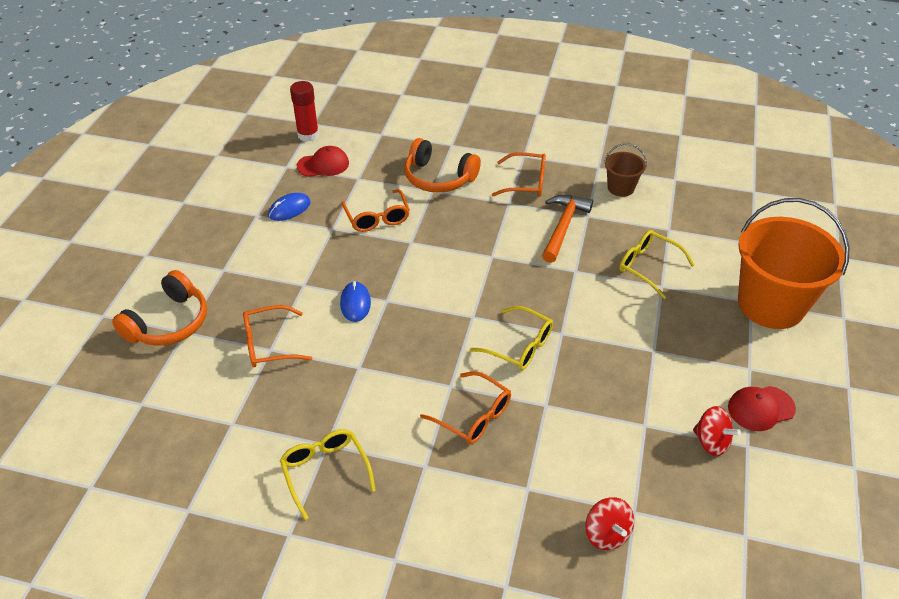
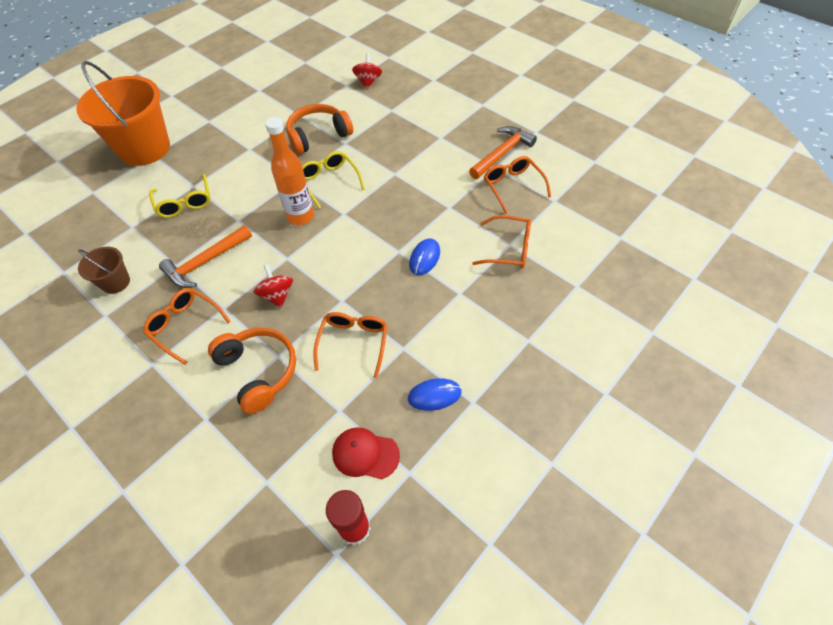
camera: 150 degrees left, 10 degrees up
(169, 323) = (590, 300): orange headphones -> orange headphones (318, 135)
(325, 471) = (502, 153): yellow glasses -> orange hammer
(473, 416) = (393, 152): orange glasses -> orange glasses (513, 186)
(515, 297) = (301, 216): none -> orange bottle
(711, 442) = (274, 97): red spinning top -> red spinning top (277, 295)
(760, 408) = (230, 102): red cap -> none

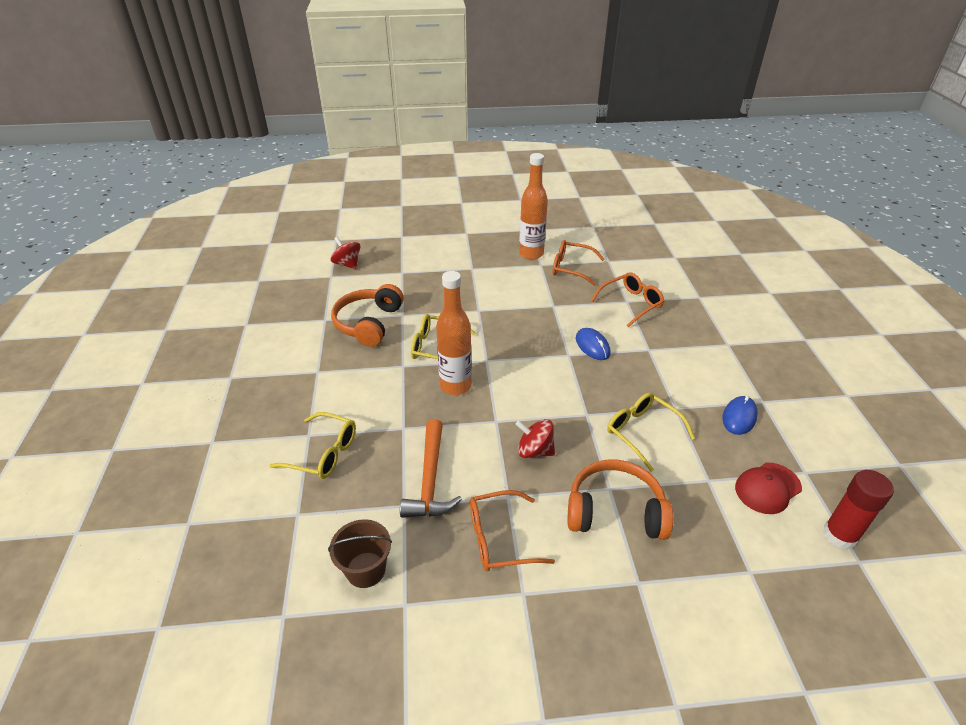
camera: 50 degrees left, 15 degrees down
(145, 148) = (190, 444): orange bucket -> none
(353, 343) = (642, 432): orange glasses -> yellow glasses
(502, 153) = (531, 254): orange hammer -> orange bottle

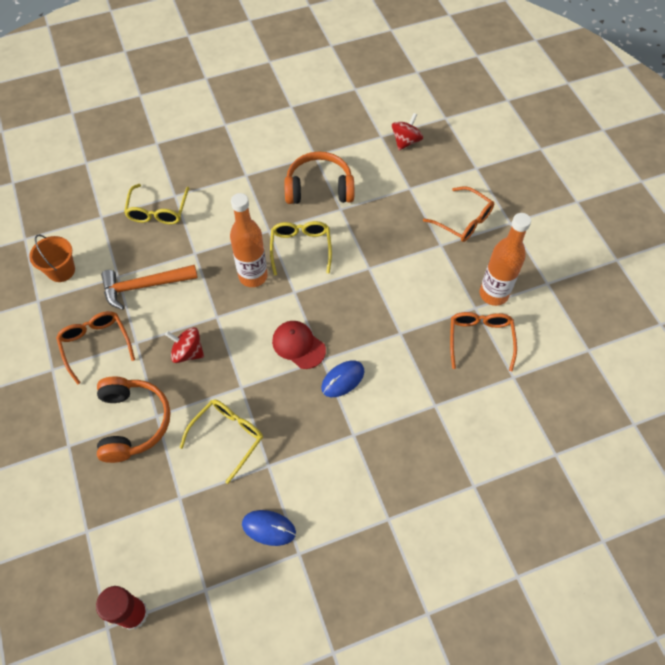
camera: 75 degrees right, 20 degrees up
(365, 569) = (61, 270): brown bucket -> orange bucket
(534, 451) = (188, 352): red spinning top -> red spinning top turned 75 degrees counterclockwise
(631, 304) = (431, 410): orange glasses -> orange glasses (463, 221)
(767, 488) = (178, 551): red cap -> red cap (298, 345)

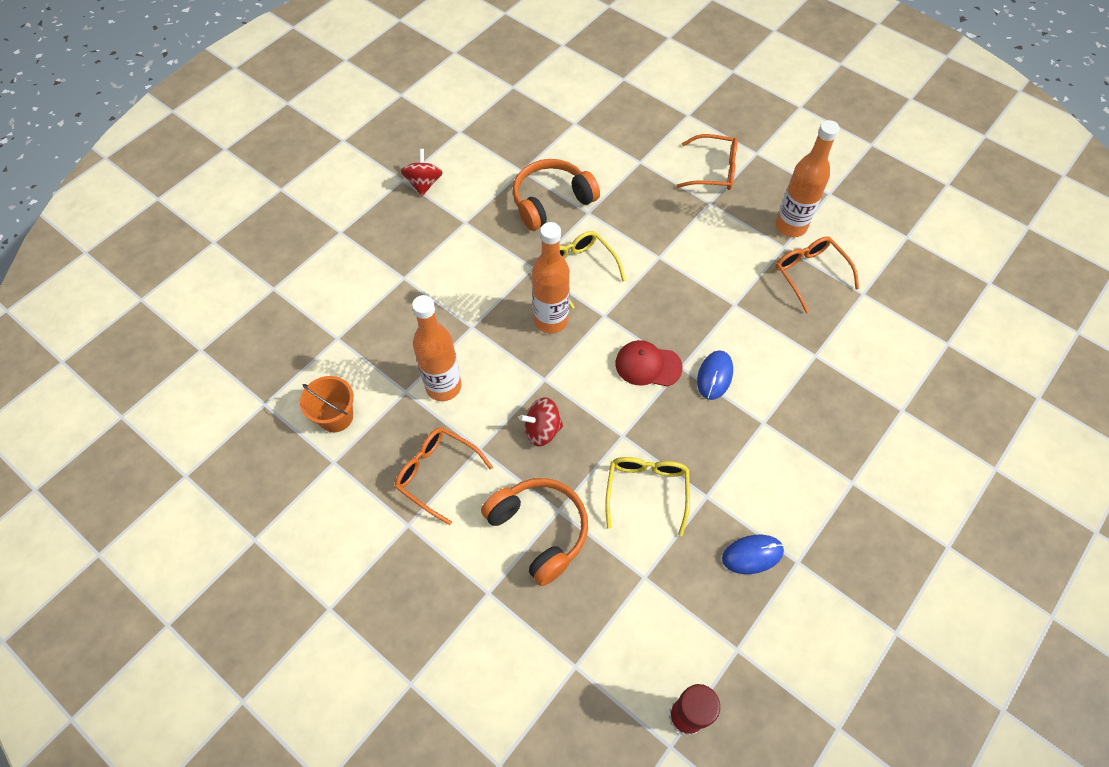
camera: 30 degrees left, 0 degrees up
(144, 286) = (443, 386): orange hammer -> orange bottle
(158, 211) = (397, 302): yellow glasses -> none
(406, 141) = (602, 118): red spinning top -> red spinning top (424, 183)

